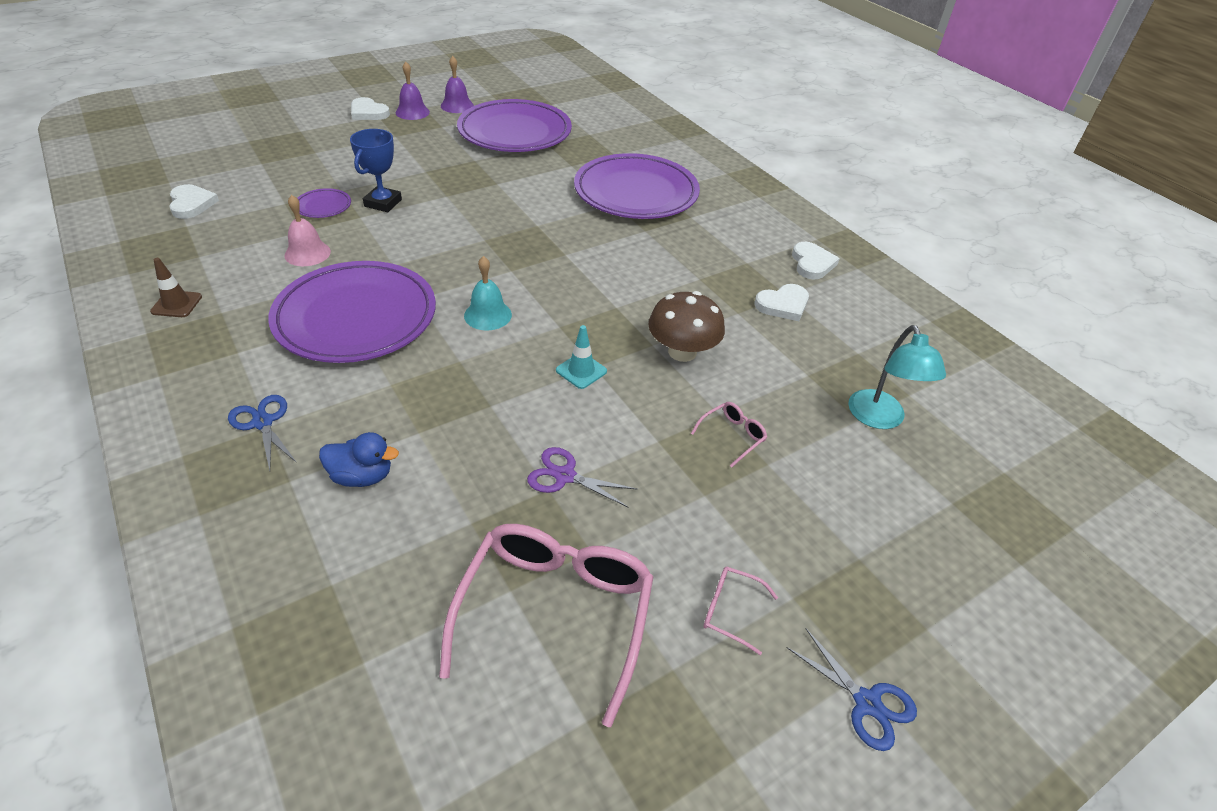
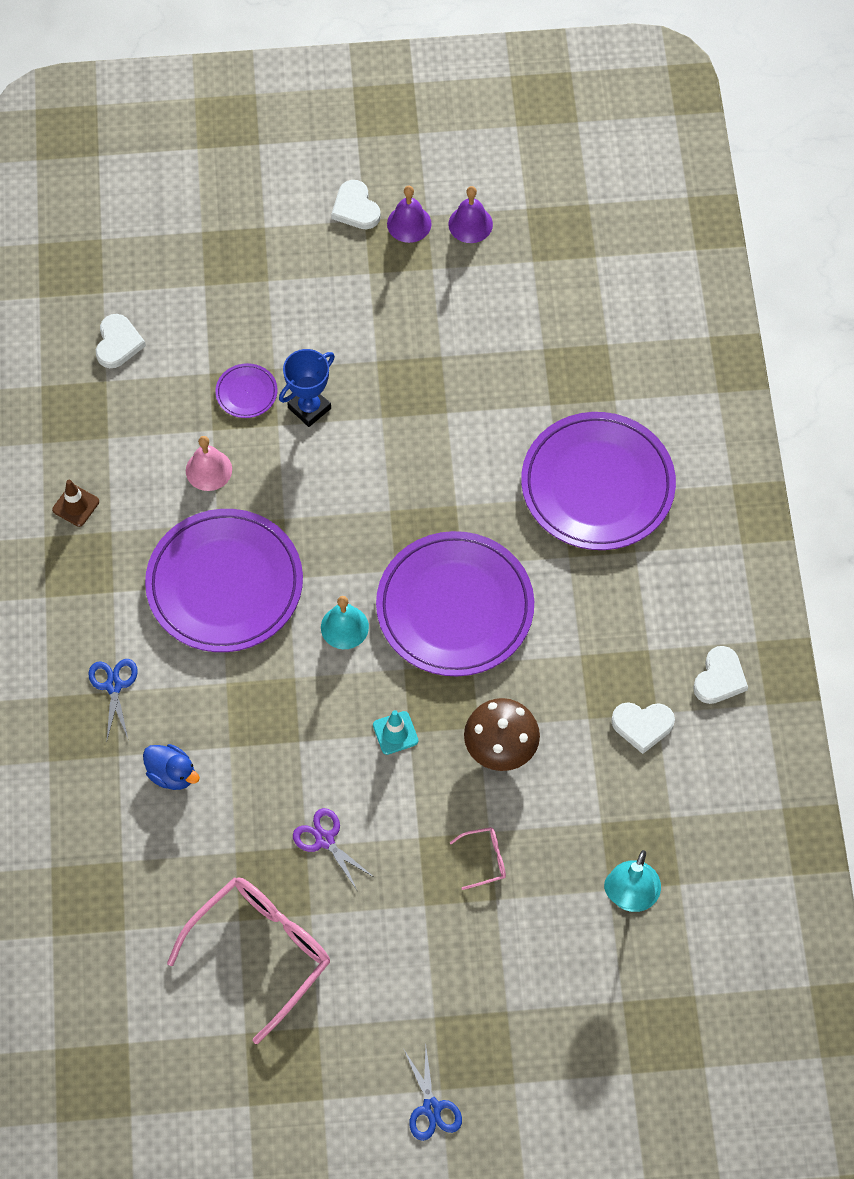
camera: 30 degrees right, 20 degrees up
(515, 132) = (515, 310): purple plate -> purple plate (455, 607)
(730, 611) = (382, 1005): pink glasses -> none

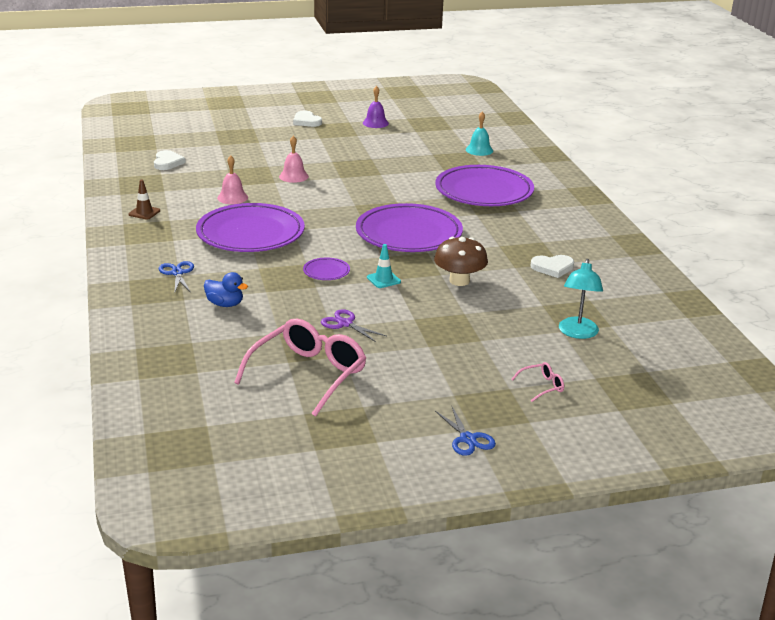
camera: 10 degrees left, 35 degrees down
(246, 392) = (252, 173): purple plate -> purple plate (326, 271)
(309, 408) = (293, 176): blue trophy -> pink bell
(344, 627) = (336, 244): turquoise bell -> turquoise bell (479, 150)
(409, 223) = (339, 124): purple bell -> none
(485, 859) = (466, 324): pink glasses -> pink glasses (542, 386)
(719, 678) = (594, 248): white heart -> none

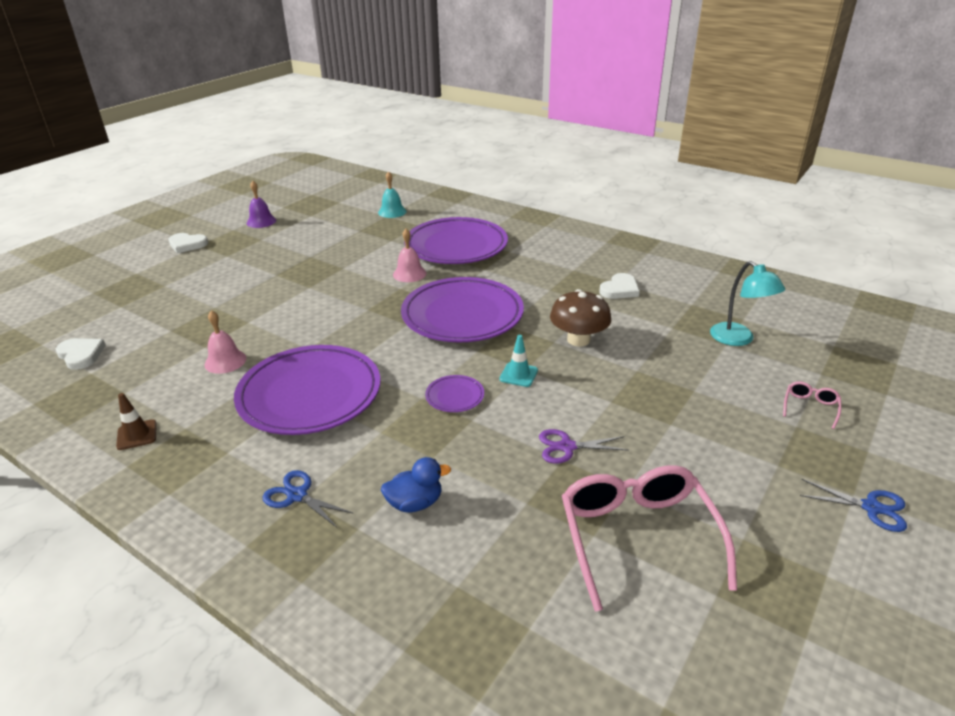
camera: 40 degrees left, 5 degrees up
(293, 176) = (259, 307): pink bell -> pink bell (409, 274)

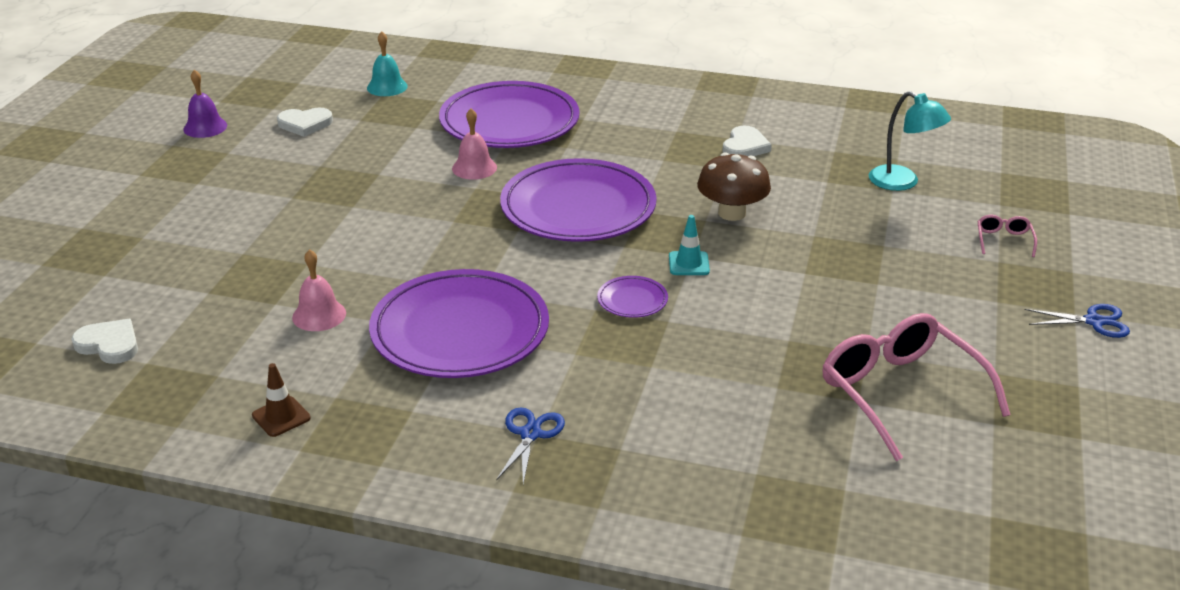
camera: 20 degrees left, 0 degrees up
(187, 244) = (122, 176): white heart -> white heart (305, 124)
(297, 495) = (530, 434): blue scissors -> blue scissors turned 90 degrees clockwise
(415, 503) = (663, 413): blue duck -> none
(567, 447) = (786, 327): purple scissors -> none

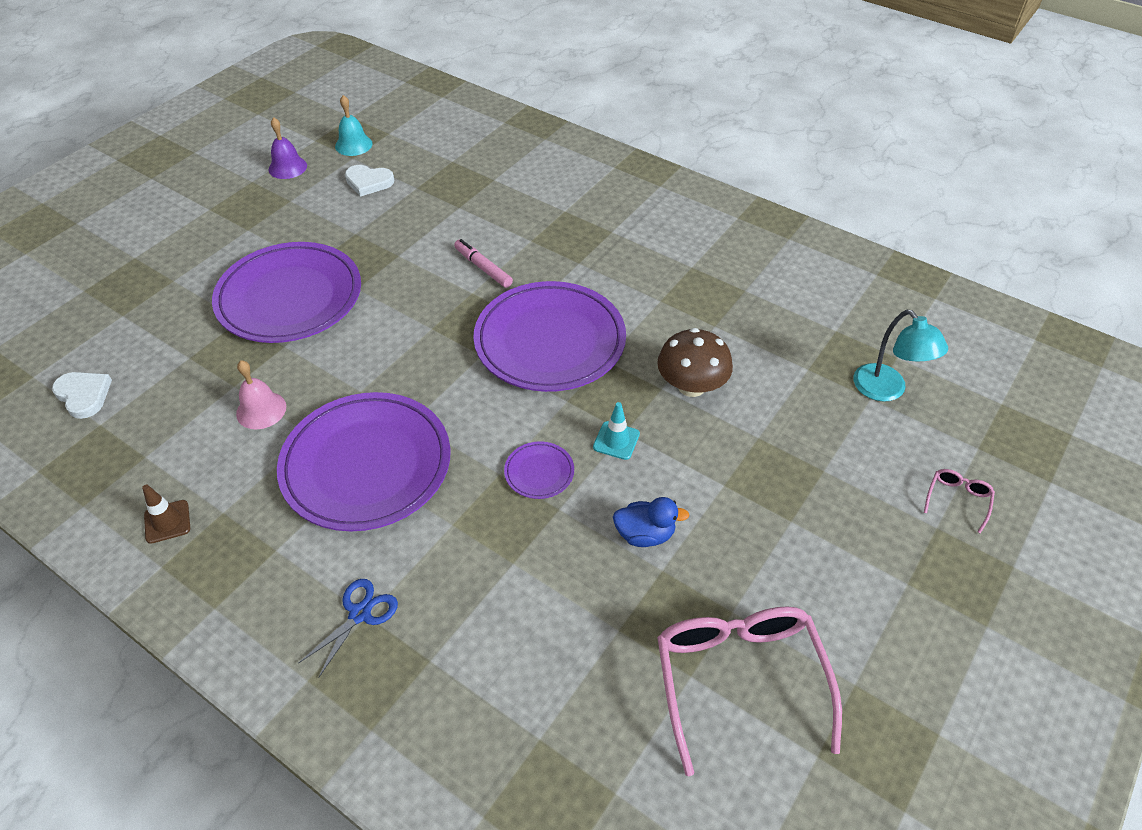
camera: 20 degrees right, 15 degrees up
(387, 87) = (459, 154): turquoise bell -> turquoise bell (353, 145)
(474, 168) = (483, 268): pink bell -> pink marker
(509, 122) = (543, 220): purple plate -> purple plate (290, 298)
(745, 146) = (748, 303): white heart -> none
(758, 320) = (645, 534): none -> blue duck
(1094, 321) = (1003, 646): blue scissors -> none

